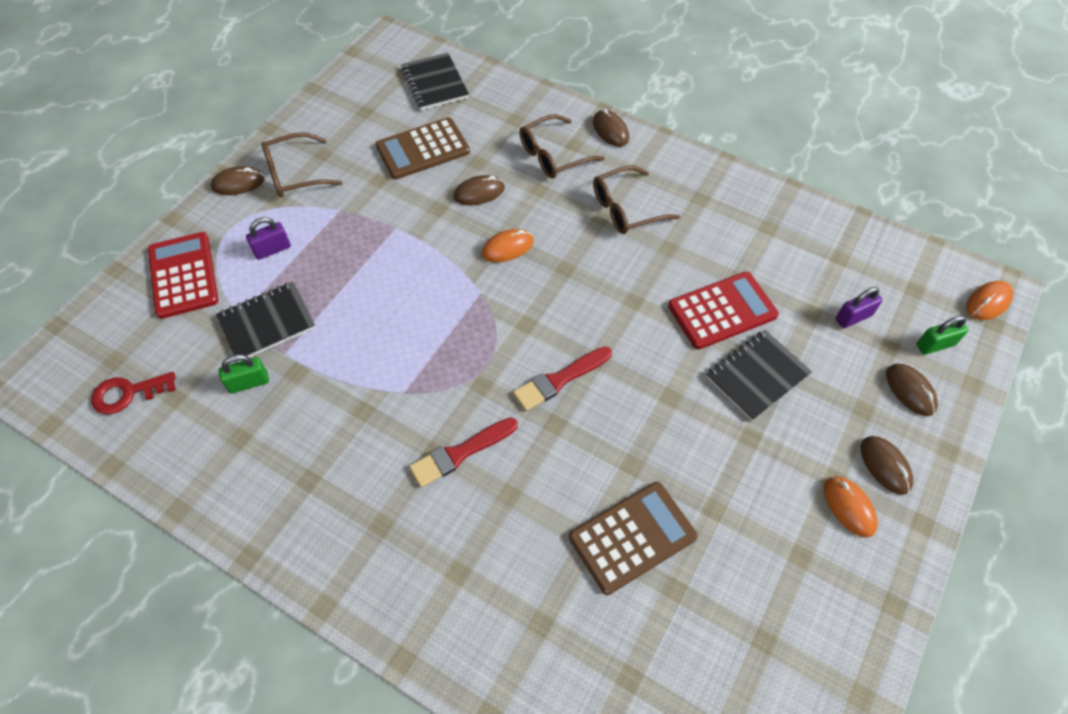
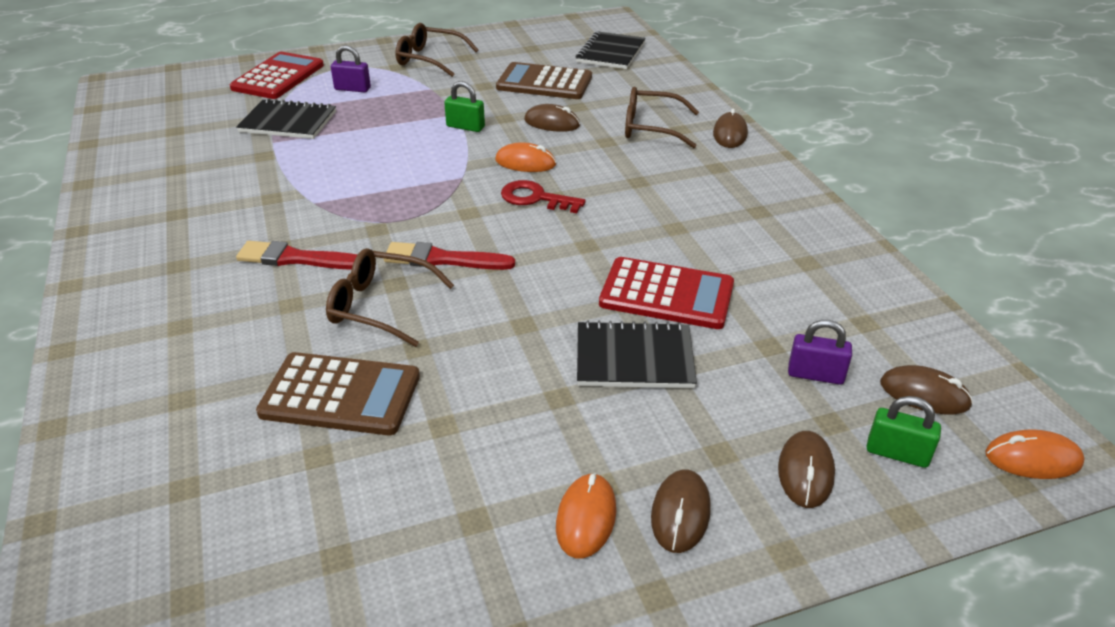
camera: 40 degrees right, 20 degrees down
(128, 393) = (154, 115): red key -> red key (535, 198)
(238, 183) = (385, 49): brown mouse -> brown mouse (924, 394)
(249, 383) = (227, 145): green padlock -> green padlock (465, 127)
(626, 209) = (670, 186): brown glasses -> brown glasses (380, 306)

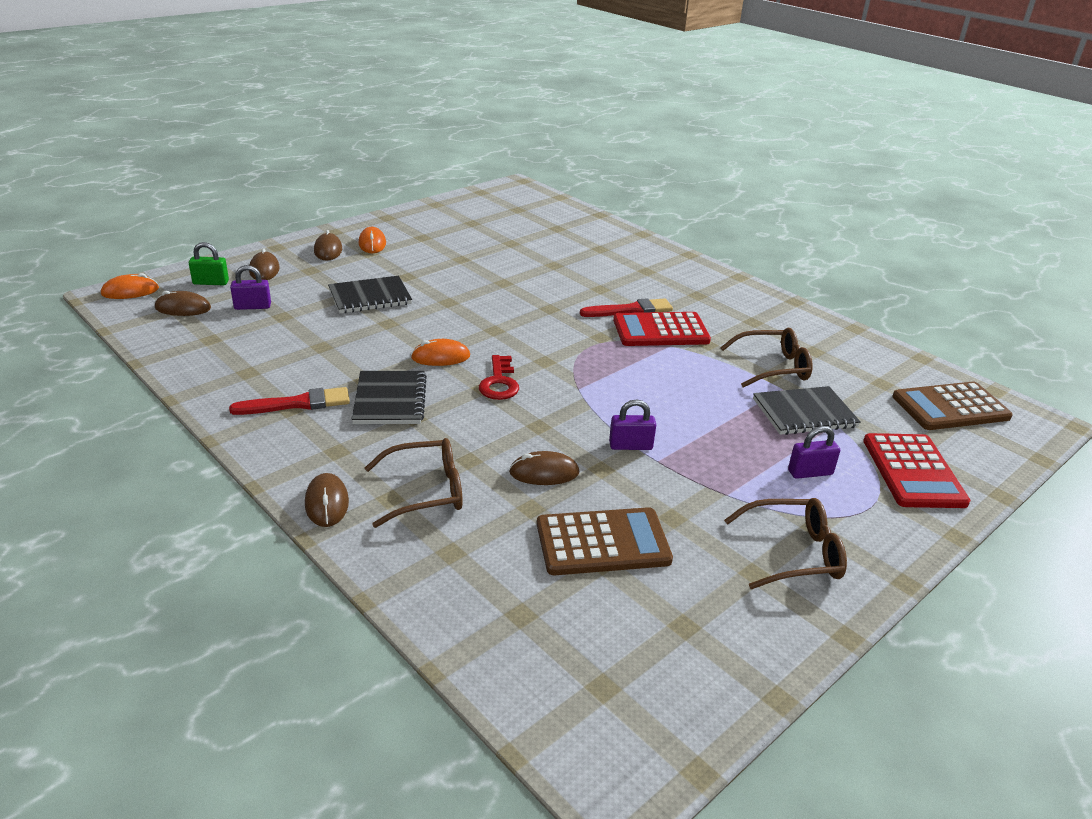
camera: 155 degrees right, 5 degrees down
(340, 395) = (524, 260): brown calculator -> brown calculator (950, 407)
(380, 306) = (546, 296): brown glasses -> brown glasses (773, 367)
(442, 259) = (532, 326): red brush -> red brush (297, 404)
(465, 127) = (630, 446): green padlock -> purple padlock
(525, 162) = (534, 416): orange mouse -> orange mouse (440, 357)
(535, 198) = (499, 382): red key -> red key turned 90 degrees clockwise
(611, 53) = (553, 648): black notebook -> black notebook (390, 400)
(666, 294) = (359, 332): red calculator -> red calculator (660, 331)

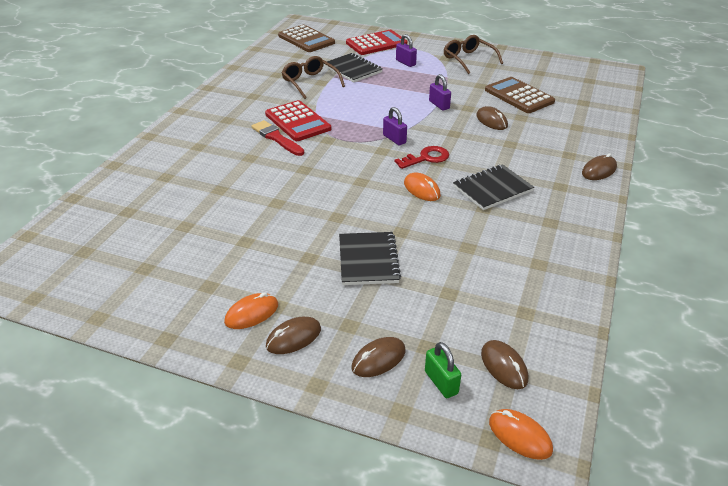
camera: 115 degrees left, 5 degrees up
(252, 306) = (453, 320): purple padlock -> purple padlock (394, 139)
(297, 404) = (541, 222): red brush -> none
(370, 297) = (368, 260): black notebook -> black notebook turned 45 degrees clockwise
(426, 491) = (550, 147): brown glasses -> none

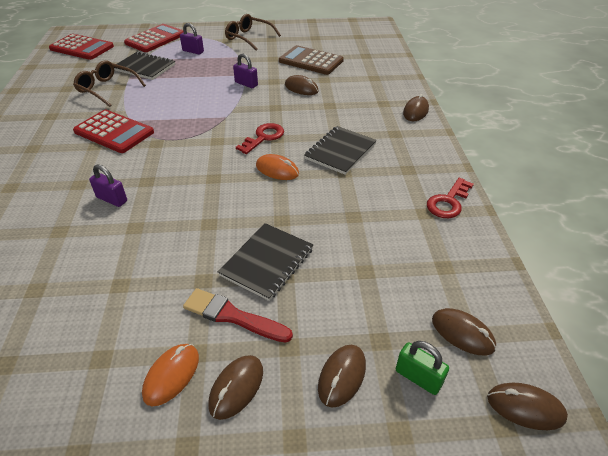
camera: 25 degrees left, 5 degrees up
(276, 138) = (99, 155): red brush -> red brush (232, 316)
(306, 39) = (82, 48): brown calculator -> red calculator
(368, 260) = (267, 262): black notebook -> black notebook turned 60 degrees clockwise
(394, 139) = (223, 126): purple padlock -> purple padlock (112, 199)
(520, 436) = (525, 407): orange mouse -> brown mouse
(570, 261) = (448, 202): none -> red key

